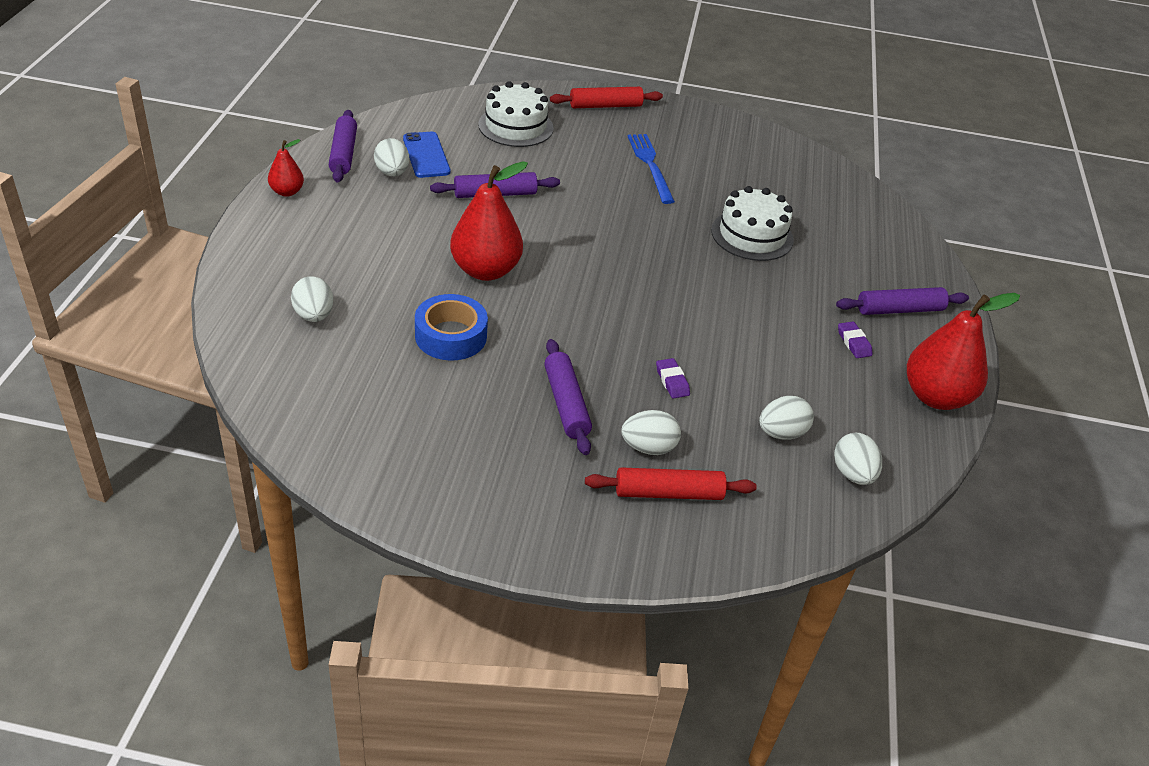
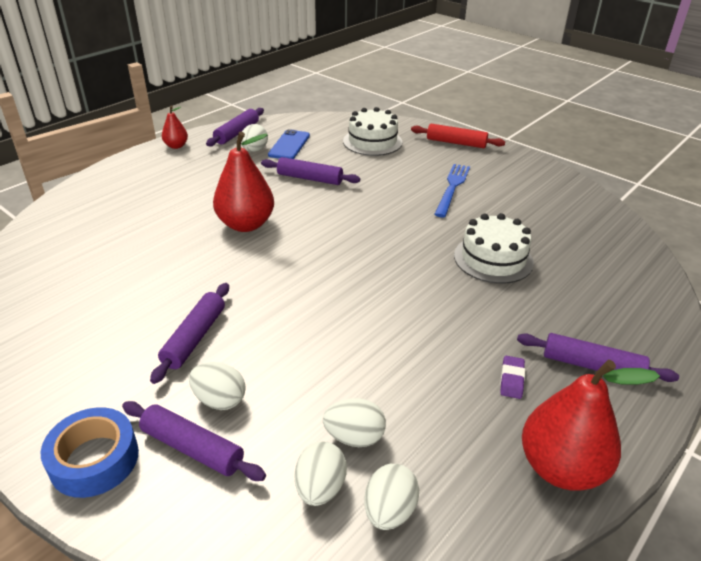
camera: 35 degrees right, 5 degrees down
(314, 315) = (100, 220): white egg -> white egg (320, 488)
(451, 336) = (170, 260): blue tape -> blue tape (94, 459)
(668, 493) = (192, 448): red rolling pin -> purple rolling pin
(672, 381) = (300, 352): purple eraser -> none

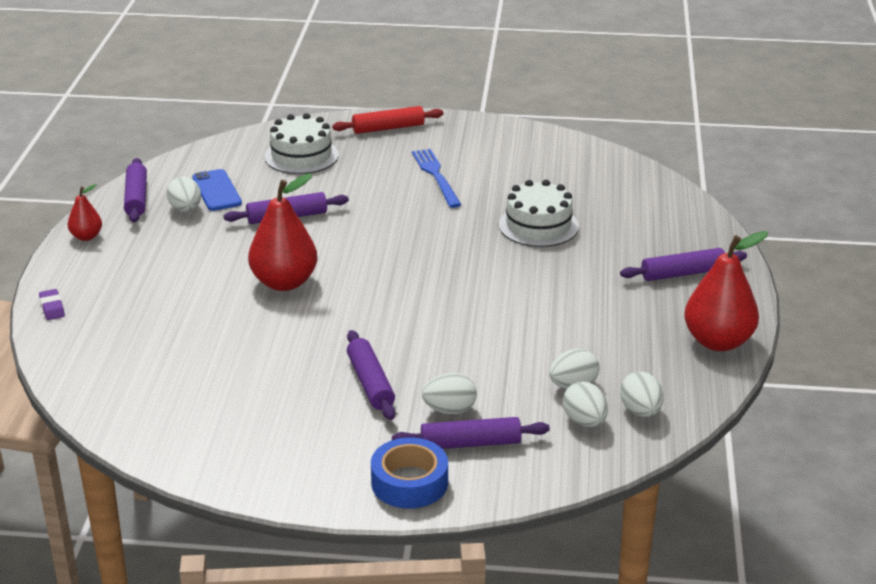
camera: 35 degrees left, 5 degrees down
(511, 380) = (639, 305): purple eraser -> purple eraser (52, 308)

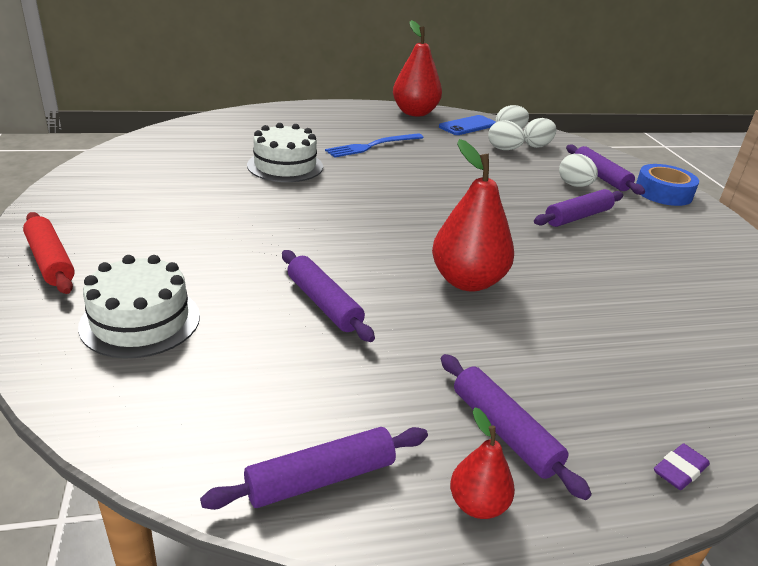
camera: 110 degrees left, 0 degrees up
(185, 209) = (338, 403): white egg -> none
(217, 191) = (268, 383): blue phone -> blue phone (468, 126)
(436, 176) = (192, 218): blue fork -> blue fork (372, 146)
(683, 273) = (336, 120): purple rolling pin -> purple rolling pin (504, 431)

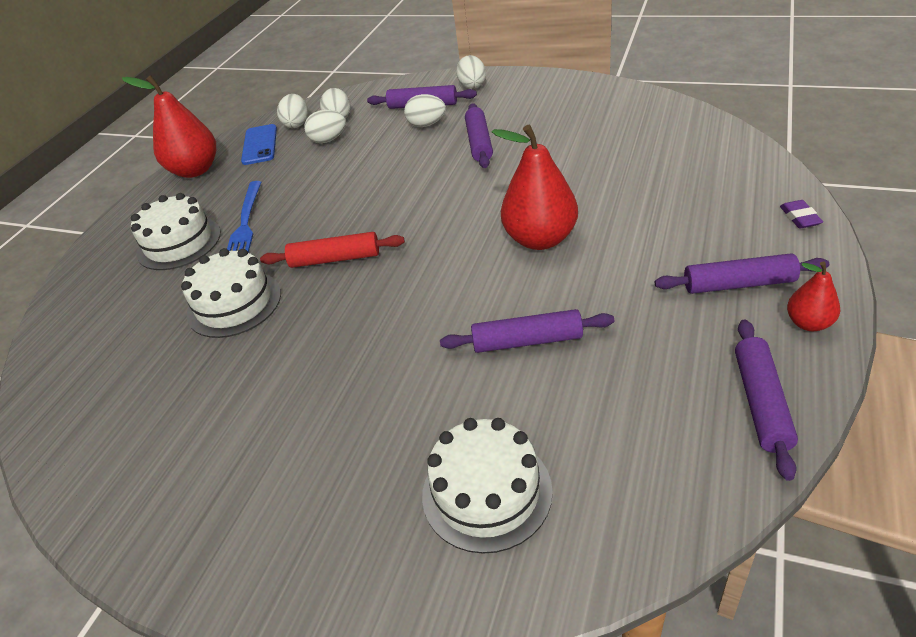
camera: 50 degrees left, 10 degrees up
(50, 261) = (310, 569): red rolling pin -> red rolling pin (335, 259)
(333, 130) = (179, 243): none -> white cake
(663, 193) = (472, 85): blue tape -> white egg

